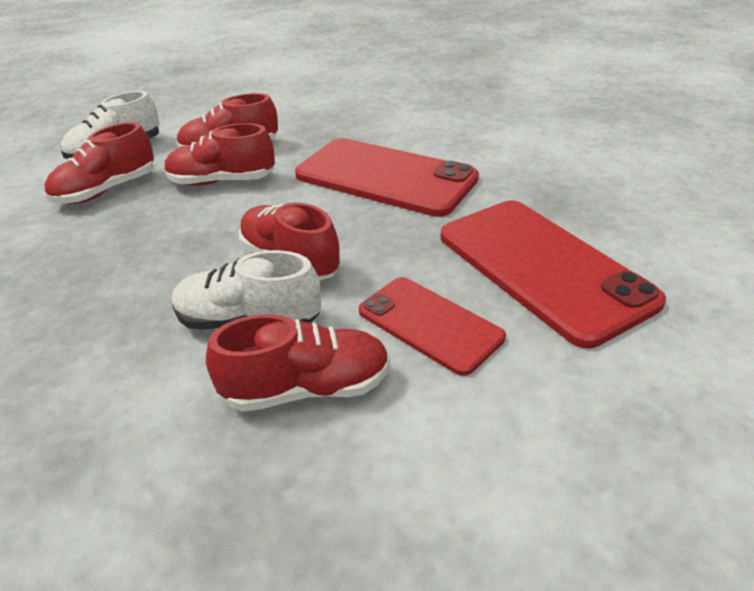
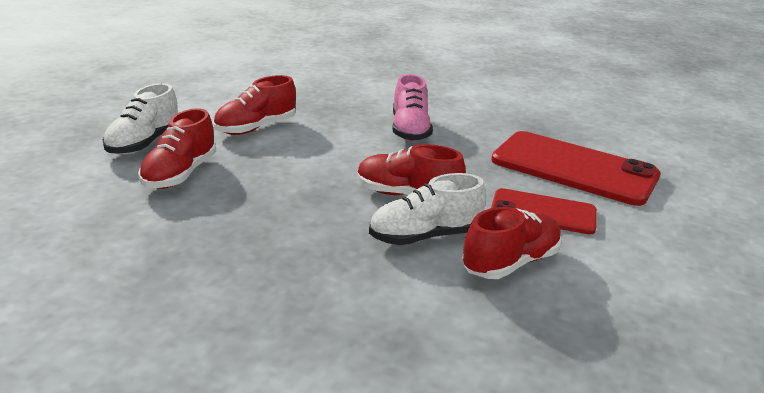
camera: 30 degrees left, 10 degrees down
(222, 181) = (280, 152): red shoe -> none
(385, 177) = (410, 130): red phone -> pink shoe

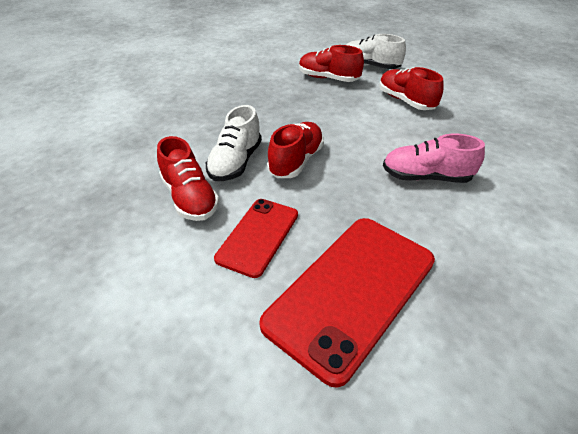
camera: 100 degrees right, 15 degrees up
(424, 236) = (236, 162): white shoe -> white shoe turned 150 degrees counterclockwise

